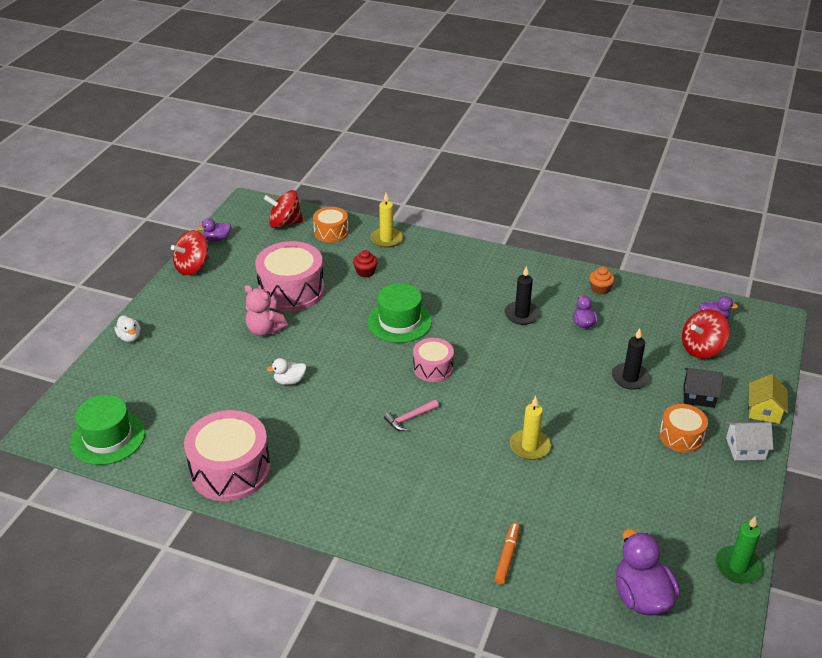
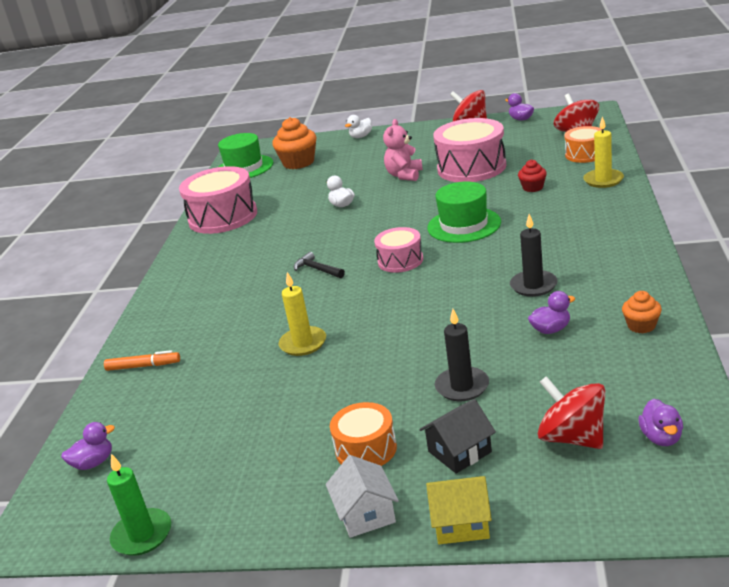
camera: 80 degrees right, 10 degrees down
(146, 393) = (298, 162): none -> orange cupcake
(409, 418) = (317, 269): pink hammer -> black hammer
(641, 597) = (93, 463): purple duck -> purple duck, size x0.54
(698, 395) = (459, 451): black house -> black house turned 60 degrees clockwise

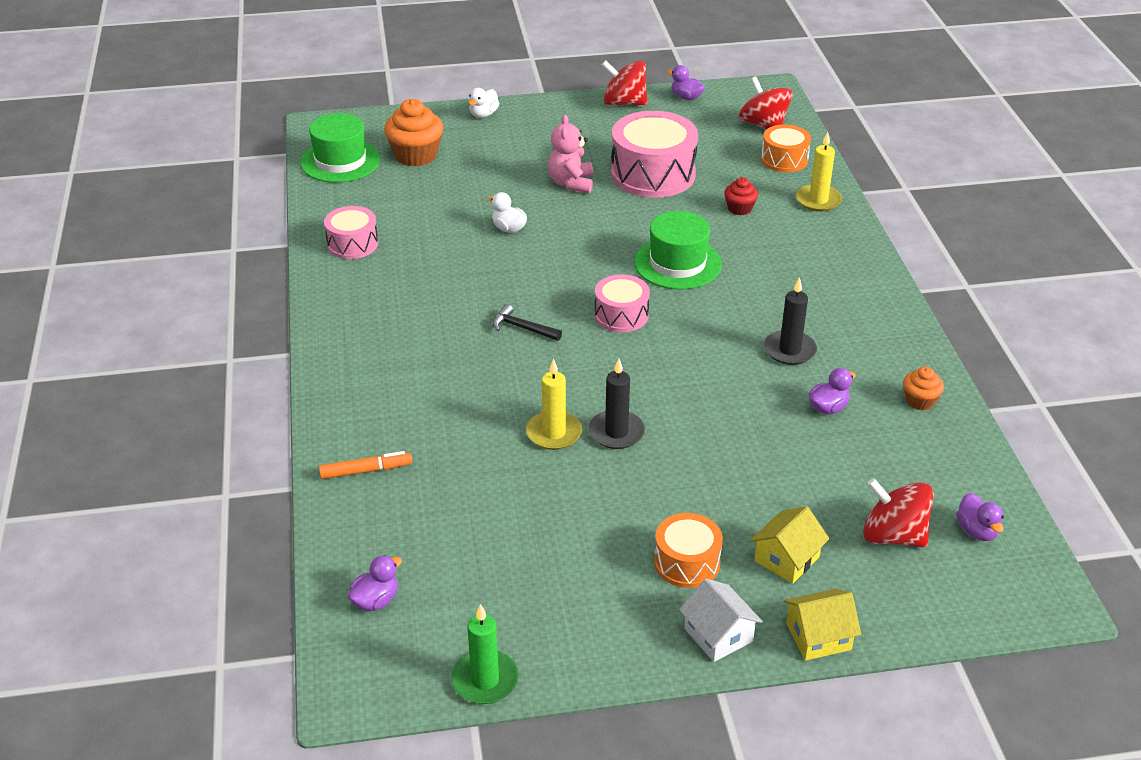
camera: 20 degrees left, 10 degrees up
(223, 217) = (352, 244): pink drum -> pink drum, size x0.56
(459, 451) = (786, 559): black house -> yellow house
(462, 386) = (759, 482): black candle -> black candle (616, 432)

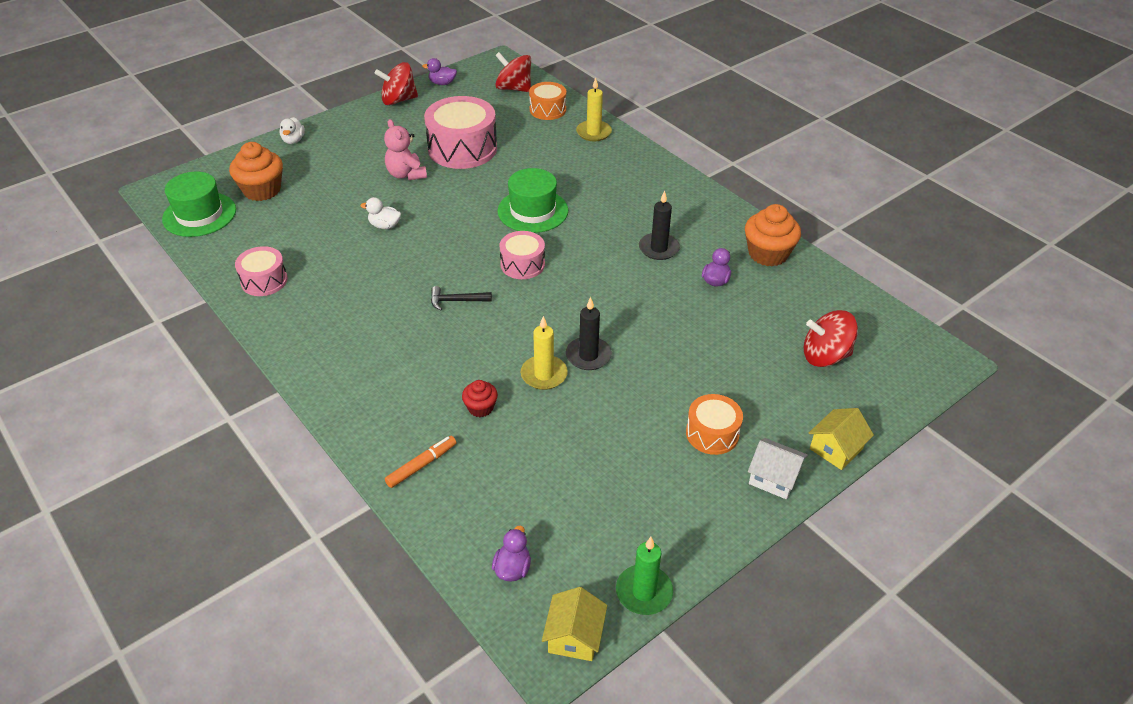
camera: 30 degrees left, 5 degrees up
(739, 208) = (544, 155): red cupcake -> red cupcake (480, 408)
(786, 559) = (773, 401): yellow house -> yellow house (574, 636)
(920, 401) = (768, 254): orange cupcake -> orange cupcake, size x1.83
(977, 531) = (870, 331): purple duck -> none

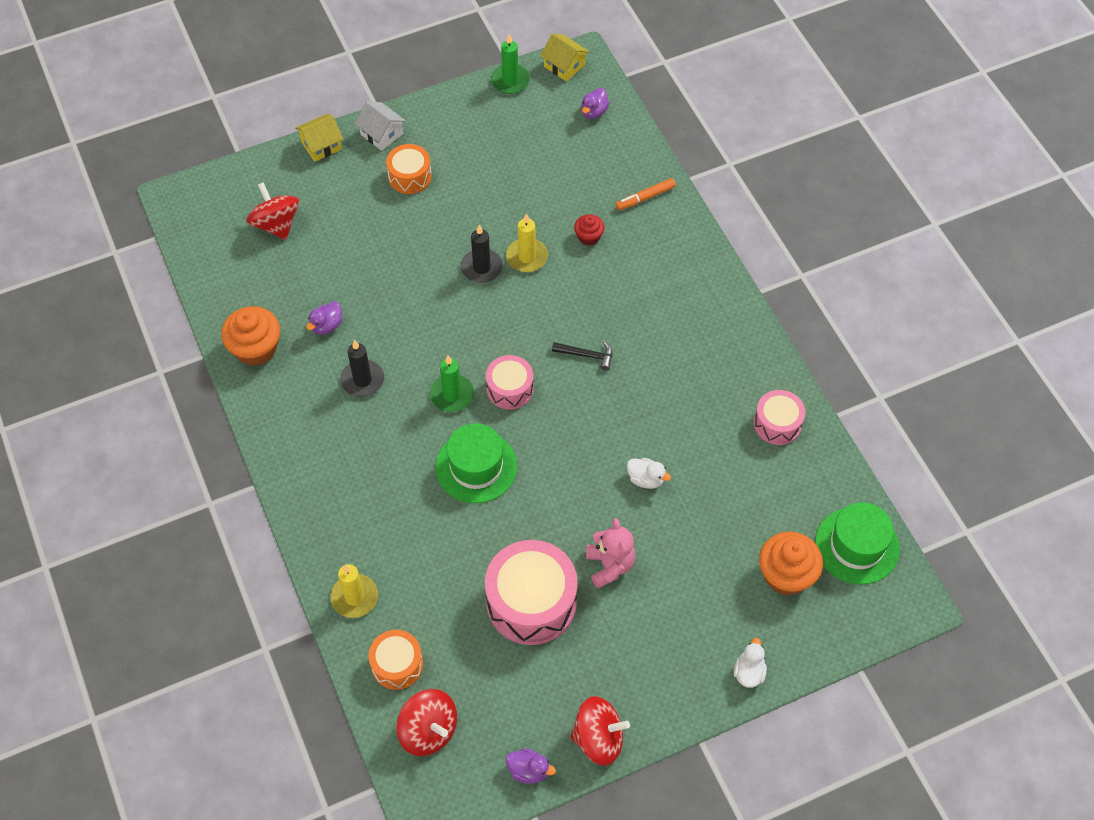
camera: 165 degrees left, 15 degrees up
(573, 252) = (452, 395): none -> green candle
(574, 636) = (564, 66): yellow house -> yellow house turned 75 degrees counterclockwise
(825, 356) = (276, 224): red spinning top -> red spinning top turned 135 degrees counterclockwise

